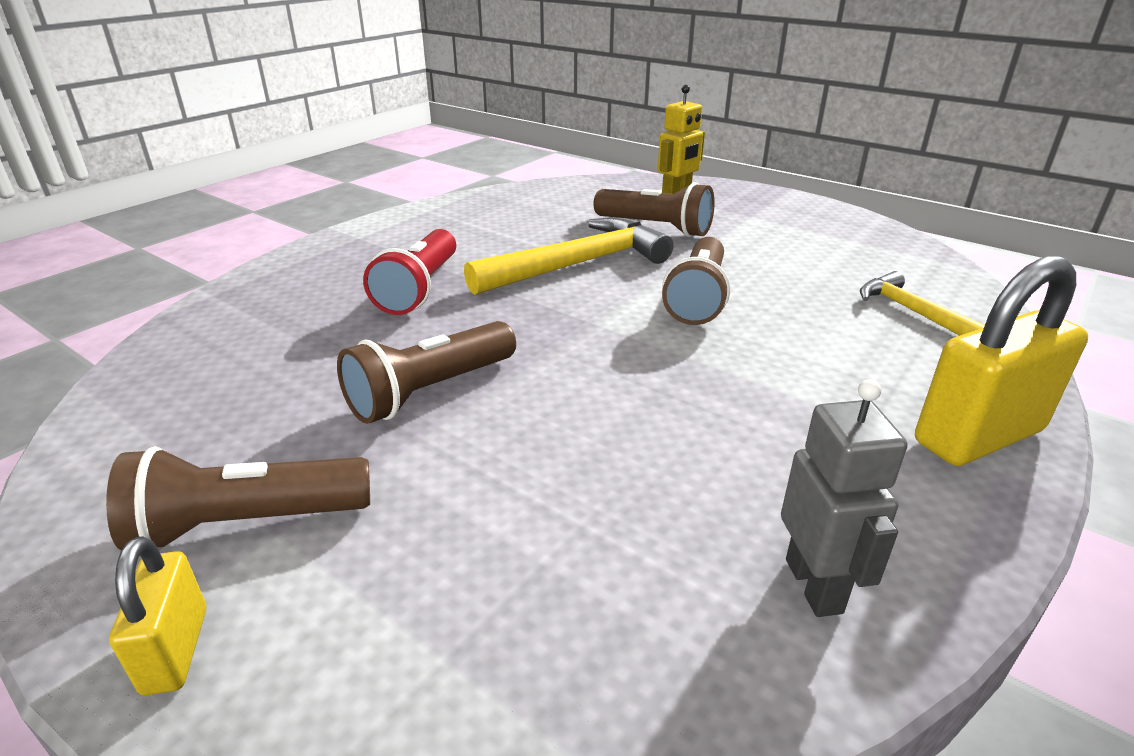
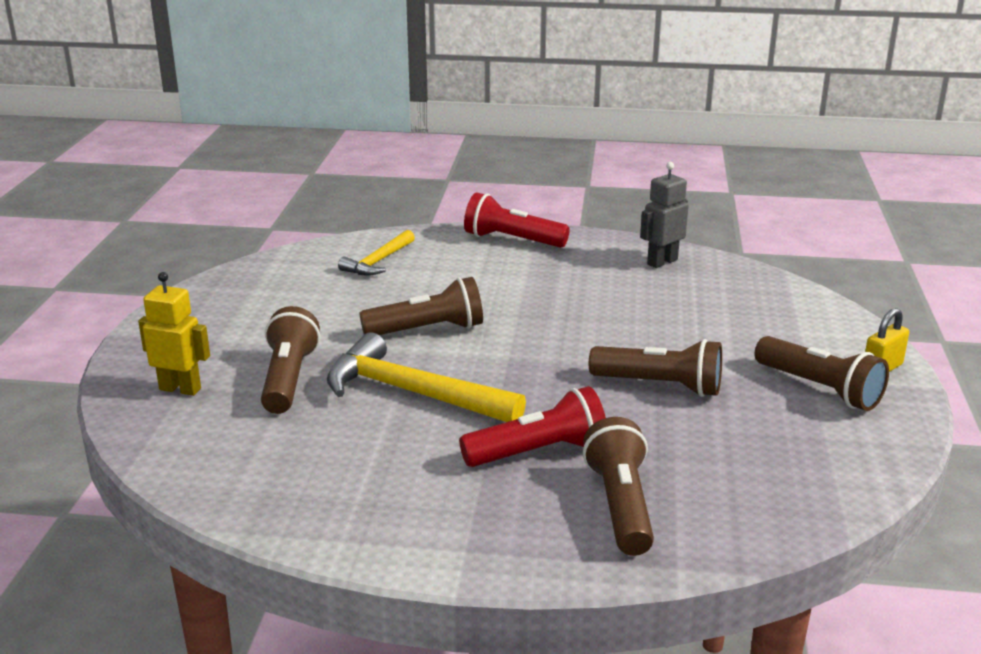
camera: 120 degrees left, 5 degrees down
(304, 298) = (620, 505): none -> brown flashlight
(978, 436) = (512, 240): yellow padlock -> red flashlight

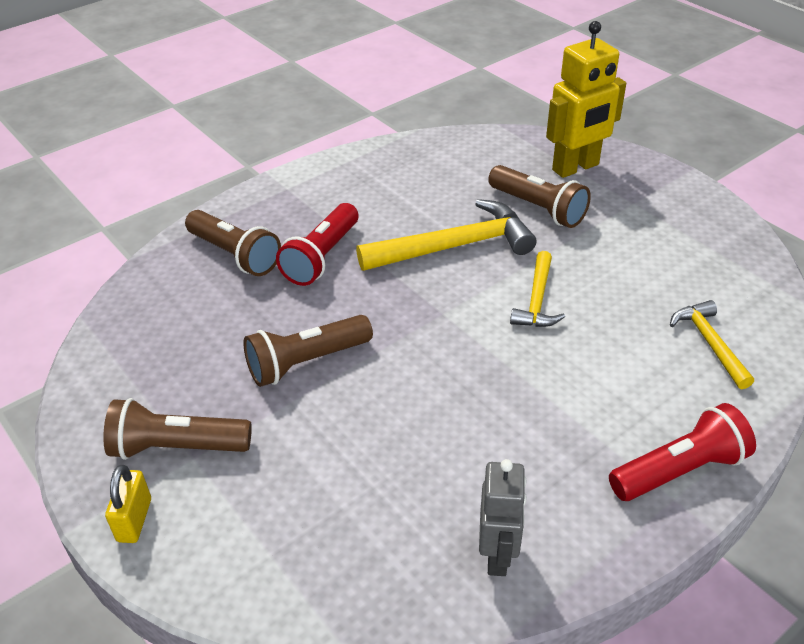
camera: 135 degrees right, 15 degrees up
(180, 389) = (576, 168): yellow robot -> yellow robot, size x1.55
(427, 330) = (537, 300): brown flashlight -> yellow hammer

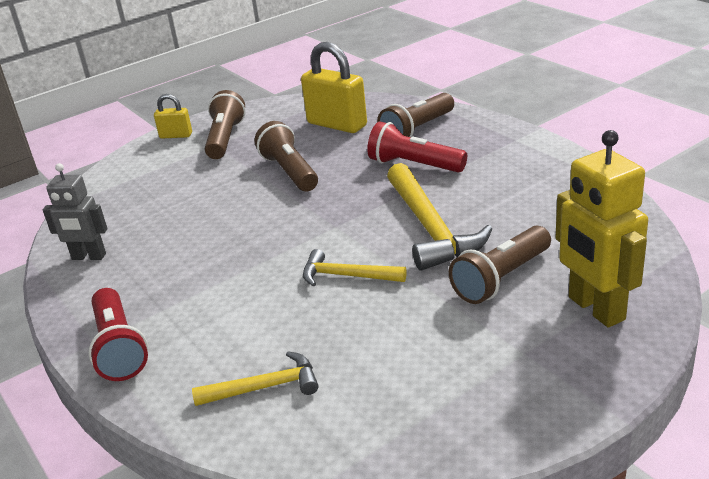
camera: 95 degrees right, 10 degrees down
(185, 325) = (337, 124): none -> yellow padlock

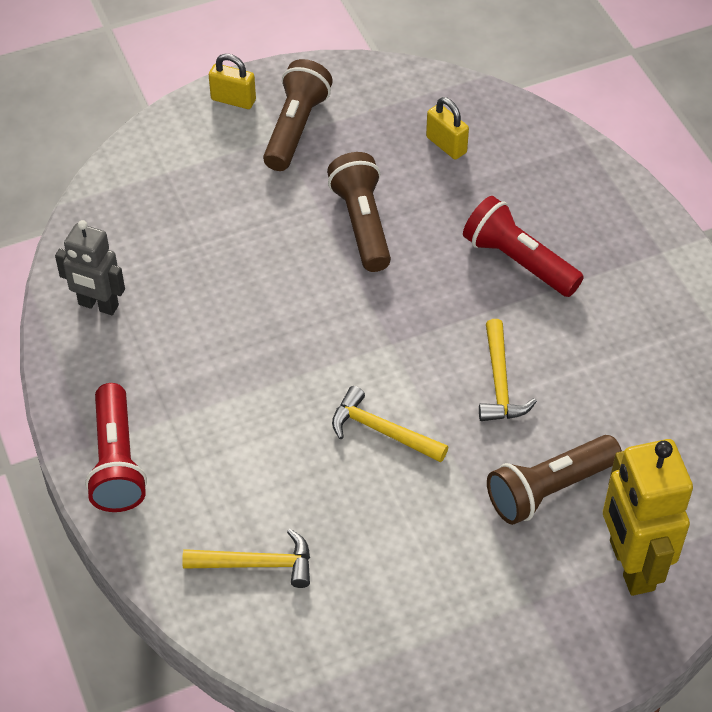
camera: 10 degrees right, 20 degrees up
(337, 124) = (446, 145): yellow padlock -> yellow padlock, size x0.53
(417, 130) = (545, 192): brown flashlight -> none
(430, 228) = (500, 382): yellow hammer -> yellow hammer, size x0.57

